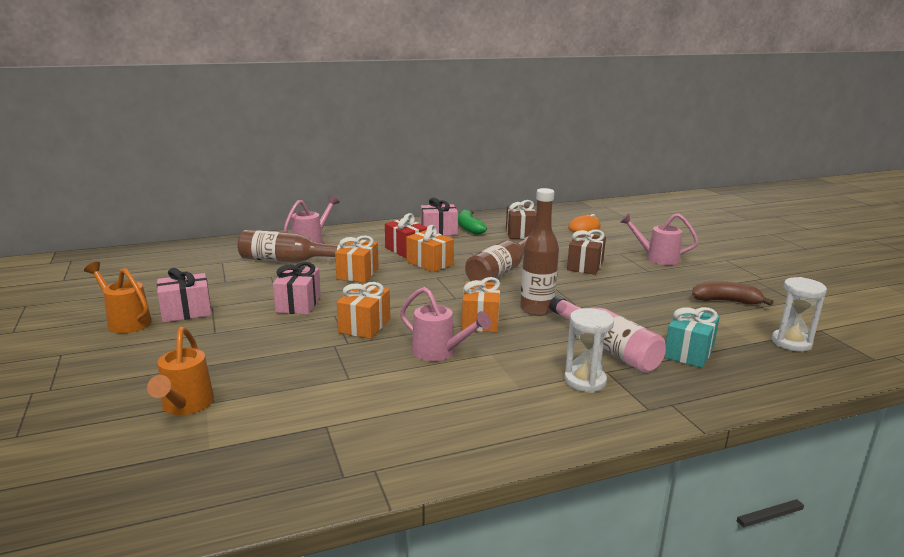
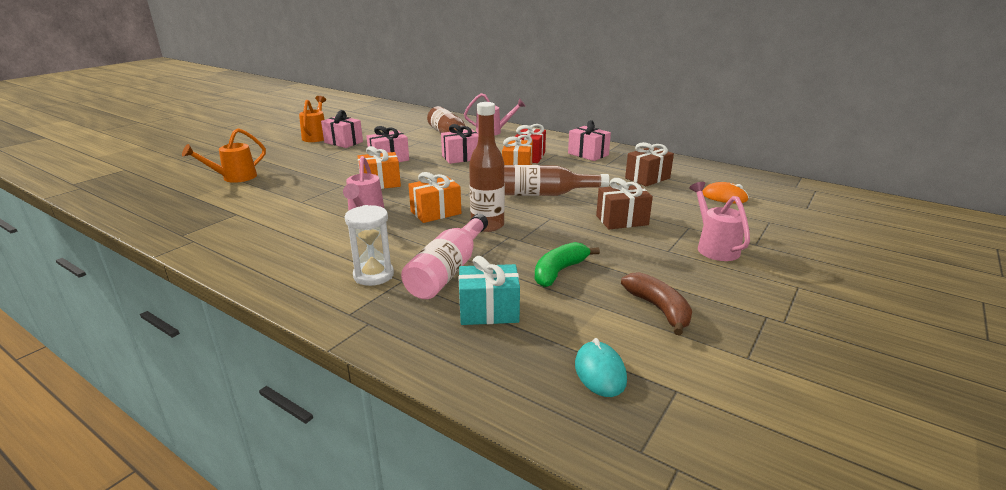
camera: 55 degrees right, 5 degrees up
(358, 273) = (461, 157): orange gift -> pink gift
(469, 228) = (618, 160): green banana -> green banana (559, 272)
(791, 343) = (600, 372): white hourglass -> turquoise mouse

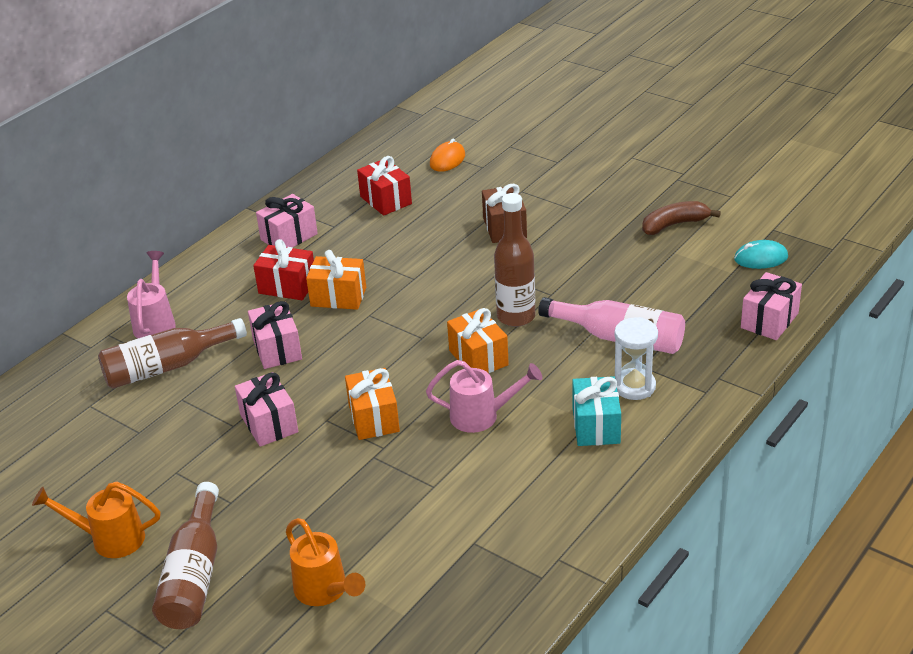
camera: 85 degrees left, 10 degrees up
(343, 142) = (159, 493): pink gift -> pink gift (769, 320)
(489, 311) = (690, 310): turquoise gift -> turquoise gift (596, 426)
(544, 194) = (428, 276): brown bottle -> brown bottle (194, 575)
(559, 272) = (617, 271): green banana -> none
(647, 178) = (386, 200): brown gift -> red gift
(714, 247) = (565, 183): pink watering can -> none

